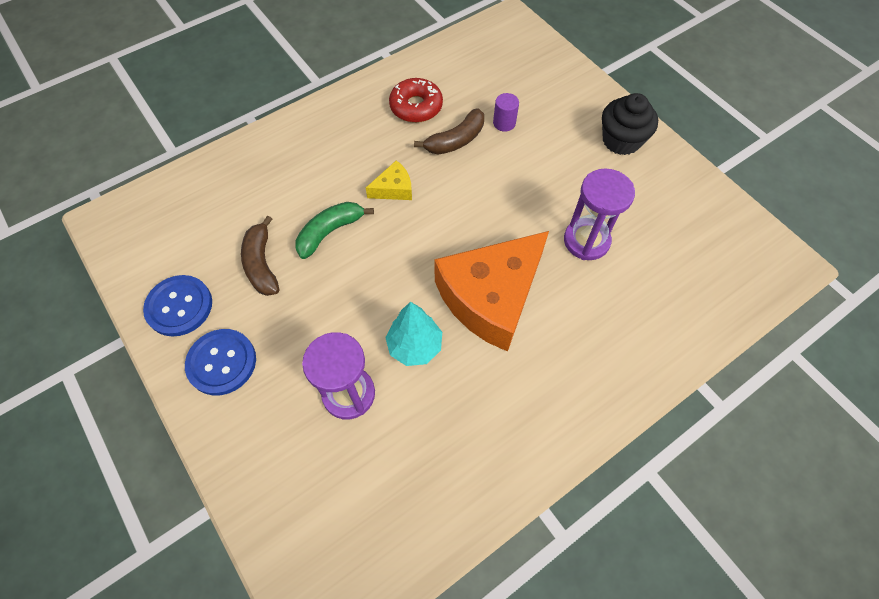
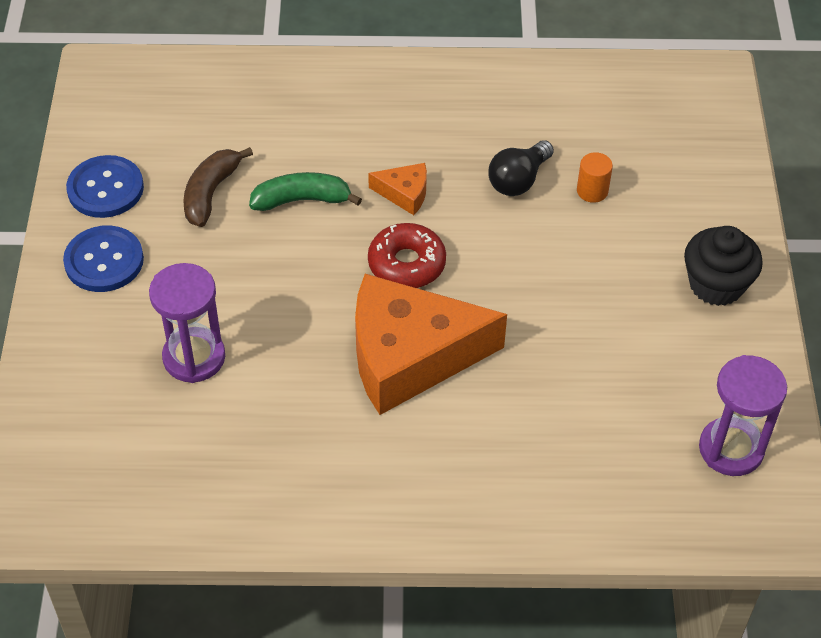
camera: 35 degrees right, 10 degrees down
(394, 189) = (404, 193): yellow cheese -> orange cheese
(415, 346) = (292, 354): turquoise tree -> none
(416, 107) = (506, 120): red donut -> red donut (406, 264)
(456, 140) = (518, 180): brown banana -> black light bulb
(504, 123) = (592, 191): purple cylinder -> orange cylinder
(586, 241) = (567, 363): purple hourglass -> purple hourglass (731, 449)

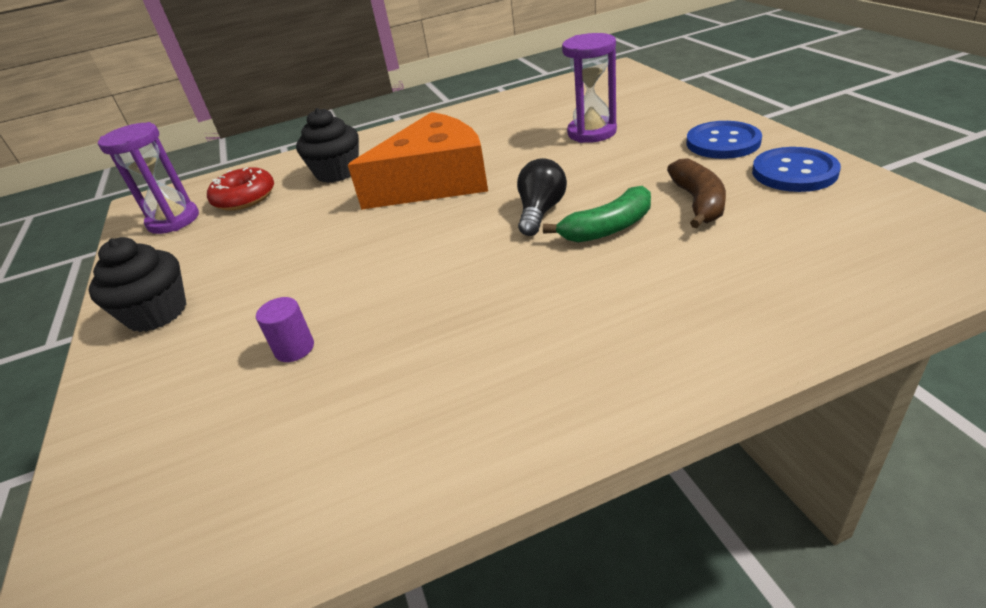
camera: 165 degrees right, 15 degrees down
(404, 193) = (509, 269): orange cheese -> none
(406, 264) = (471, 224): red donut -> red donut (245, 198)
(515, 448) = (337, 172): none -> black cupcake
(518, 180) = (387, 327): black light bulb -> black light bulb (540, 212)
(592, 191) = (294, 348): orange cylinder -> purple cylinder

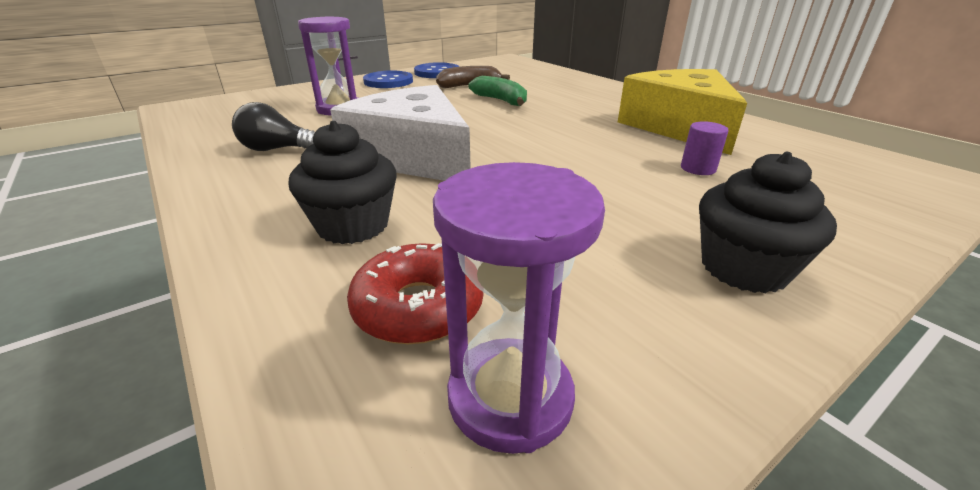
camera: 110 degrees left, 5 degrees down
(424, 383) = (679, 127): none -> yellow cheese
(435, 182) = (413, 157): orange cheese -> white cheese
(540, 212) = (479, 116): black light bulb -> black light bulb (277, 149)

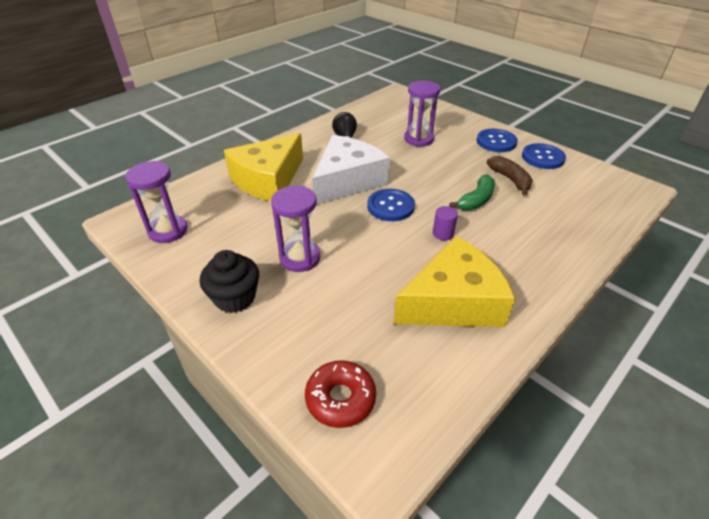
camera: 80 degrees right, 10 degrees up
(353, 225) = (268, 180): black cupcake -> yellow cheese
(418, 307) = (212, 206): red donut -> red donut (340, 399)
(497, 137) = (390, 206): none -> blue button
(617, 203) = (300, 258): none -> purple hourglass
(698, 168) = (359, 300): purple cylinder -> purple cylinder (443, 233)

